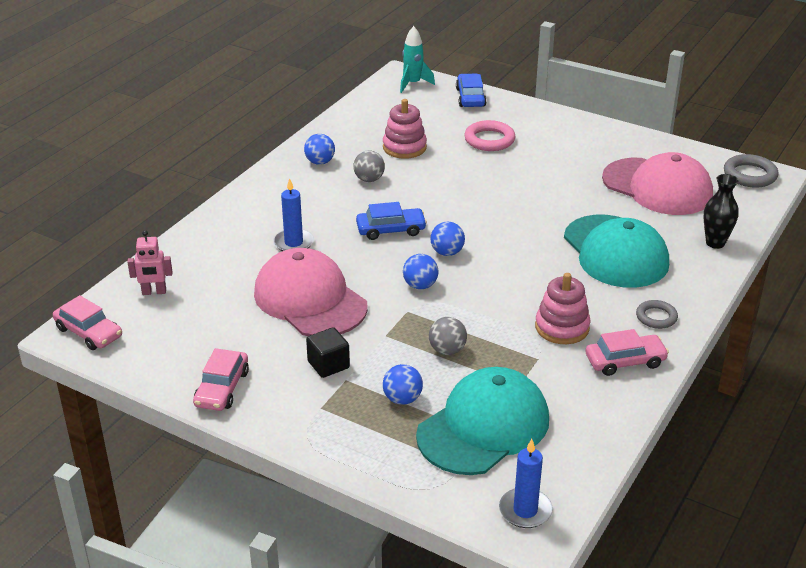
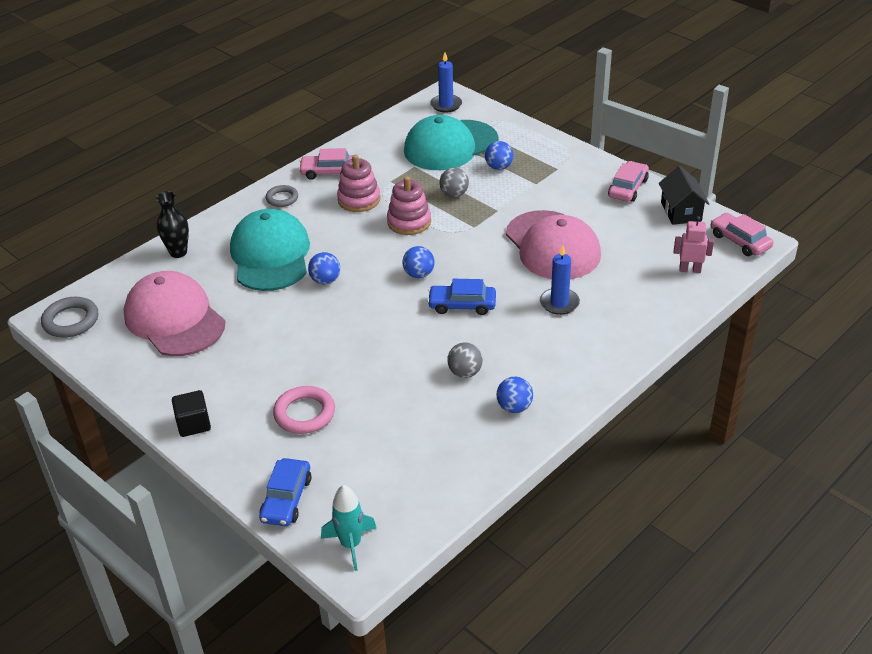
camera: 165 degrees left, 5 degrees up
(154, 362) = (681, 211): none -> black house
(328, 365) = (546, 194): black cube -> black cube (194, 424)
(404, 147) = (409, 416): pink stacking toy -> pink stacking toy (409, 222)
(420, 285) = (455, 246): blue ball -> blue ball (325, 280)

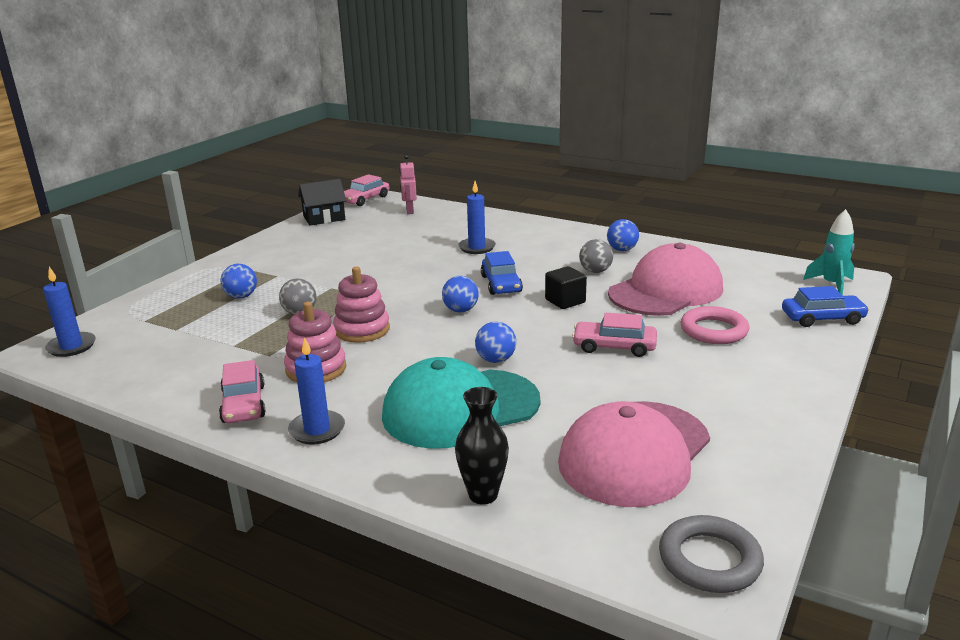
camera: 105 degrees left, 15 degrees down
(194, 424) = (792, 388): black cube -> black cube (565, 301)
(282, 198) = (317, 430): grey ring -> blue candle
(450, 146) = (185, 329): turquoise cap -> none
(552, 246) = (390, 258): pink cap -> pink cap (666, 291)
(628, 188) = (286, 238): pink car -> pink car (614, 346)

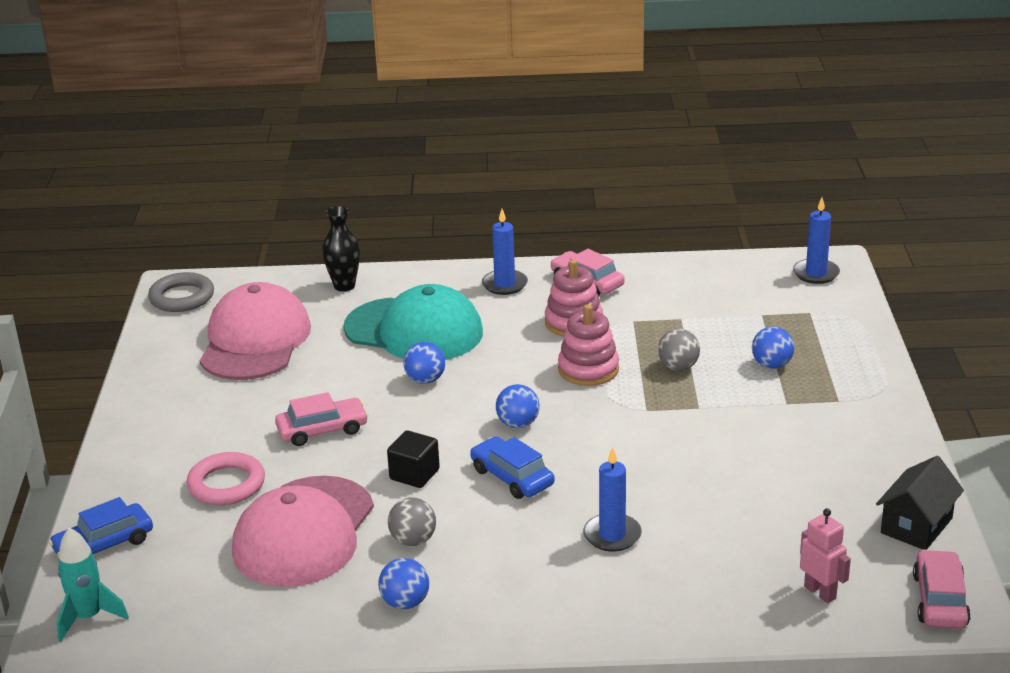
camera: 150 degrees right, 5 degrees up
(460, 408) = (414, 330): turquoise cap -> turquoise cap turned 75 degrees clockwise

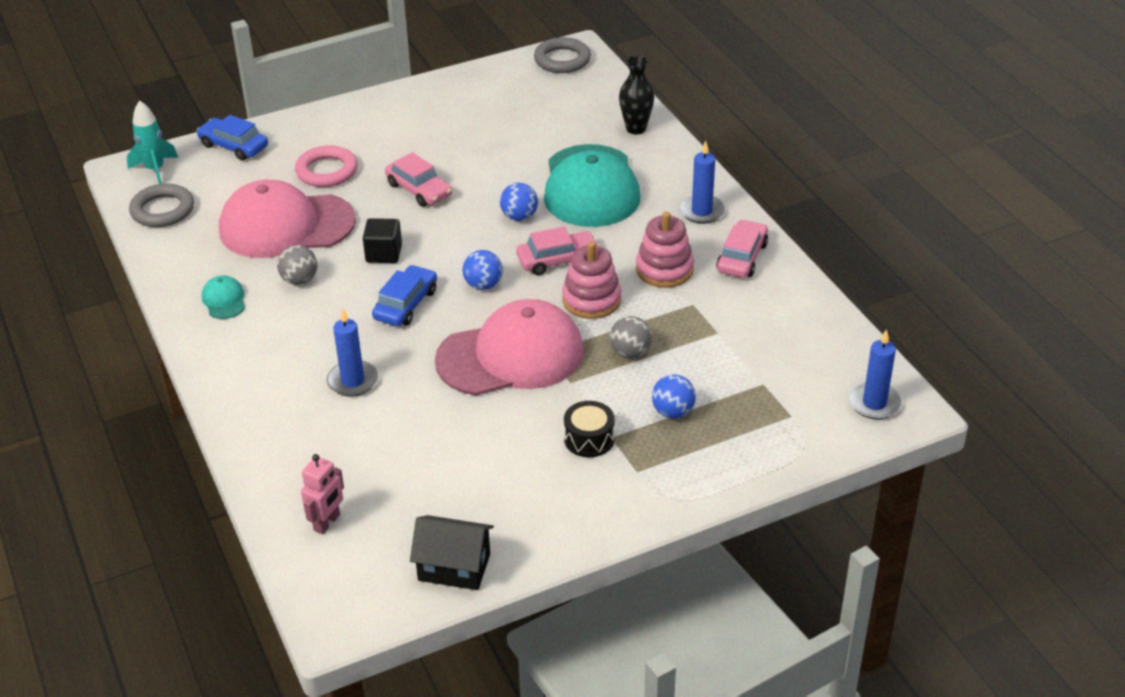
camera: 65 degrees right, 10 degrees up
(182, 624) = (162, 210): none -> grey ring
(255, 341) = (522, 115): pink cap -> pink cap (511, 356)
(405, 602) = (224, 300): blue ball -> turquoise cap
(782, 415) = (589, 439): none -> black drum
(940, 600) = (347, 603): pink car -> pink car (557, 260)

